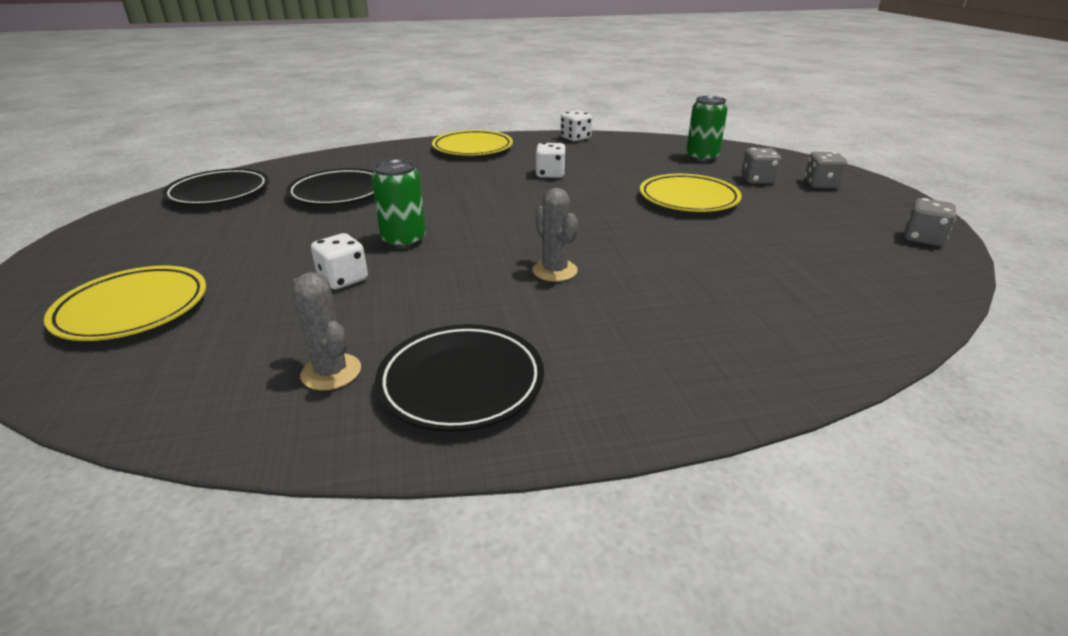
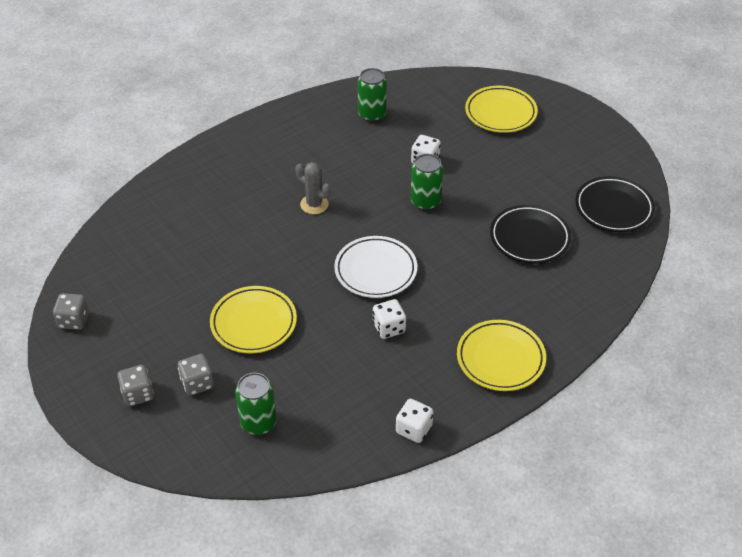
camera: 155 degrees right, 15 degrees up
(331, 372) = (372, 114): grey cactus -> green can
(461, 382) = (315, 126): black plate -> none
(528, 205) = (375, 270): none -> white plate

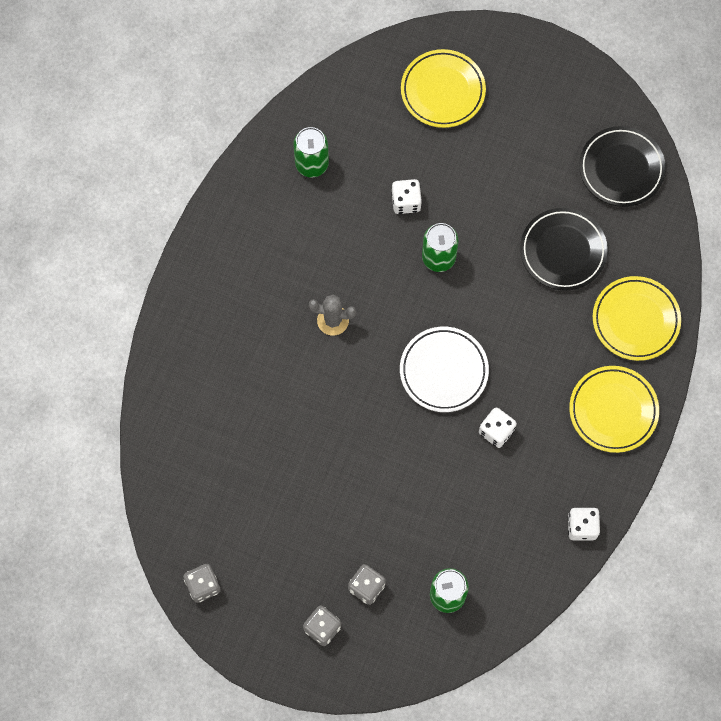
camera: 30 degrees left, 25 degrees up
(253, 323) = (371, 494): yellow plate -> yellow plate (635, 320)

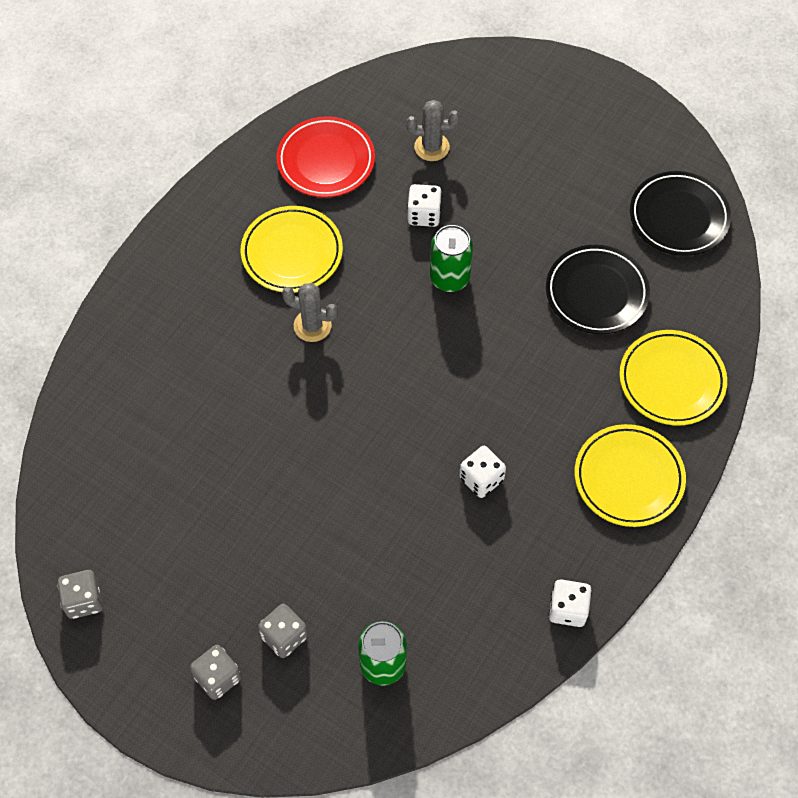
camera: 10 degrees right, 10 degrees down
(312, 164) = (326, 161): green can -> red plate
(400, 135) = (431, 147): none -> grey cactus
(442, 91) = (488, 111): yellow plate -> yellow plate (292, 253)
(443, 371) = (431, 401): white plate -> none

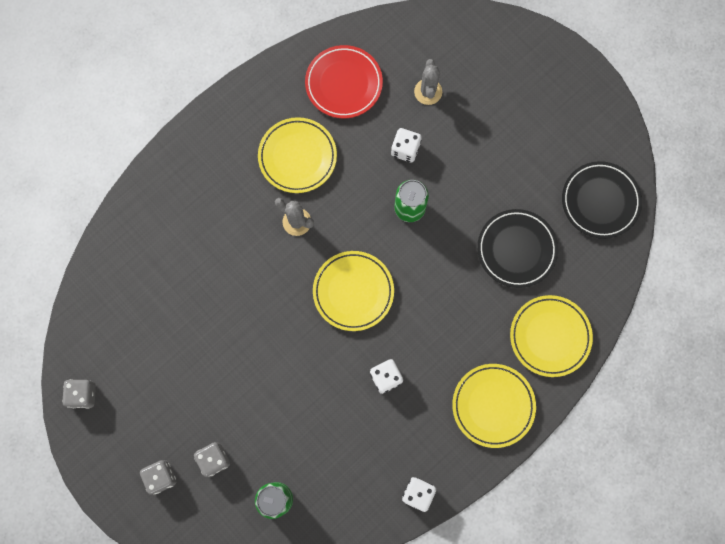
camera: 15 degrees right, 15 degrees up
(408, 388) = (353, 291): none -> yellow plate
(431, 147) = (428, 92): grey cactus -> grey cactus turned 75 degrees clockwise

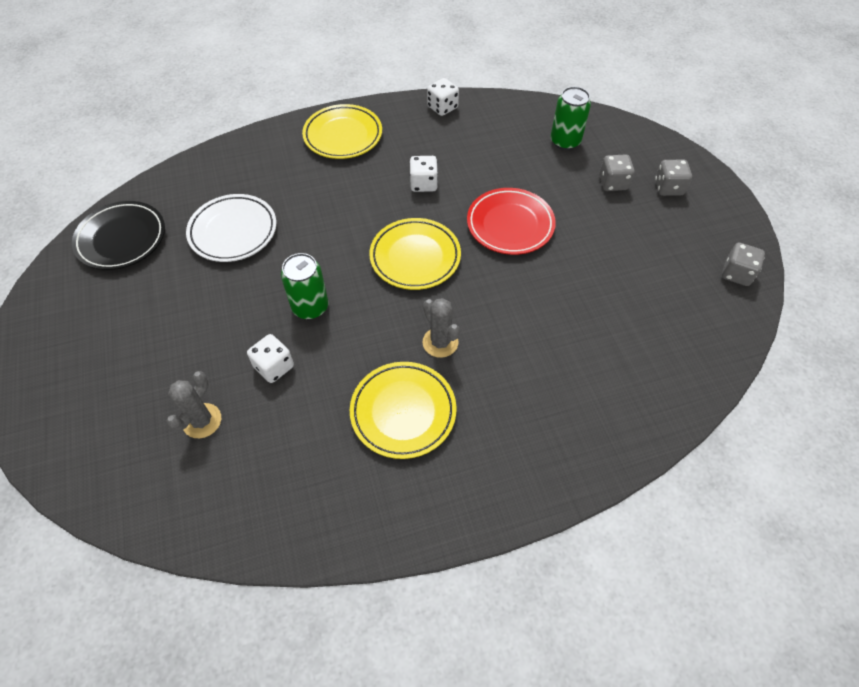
camera: 155 degrees left, 20 degrees down
(344, 84) = (295, 478): red plate -> red plate (510, 225)
(516, 249) = (233, 231): black plate -> white plate
(550, 336) = (258, 161): yellow plate -> none

